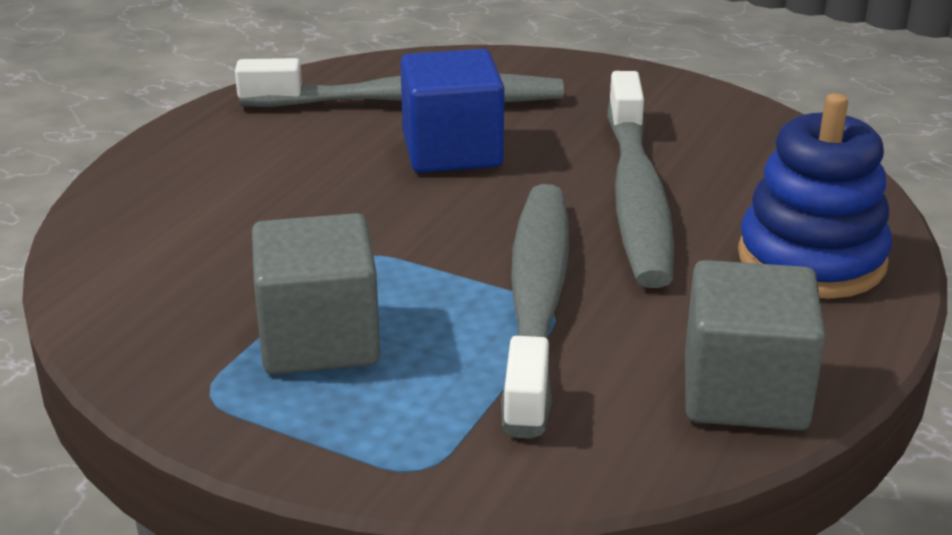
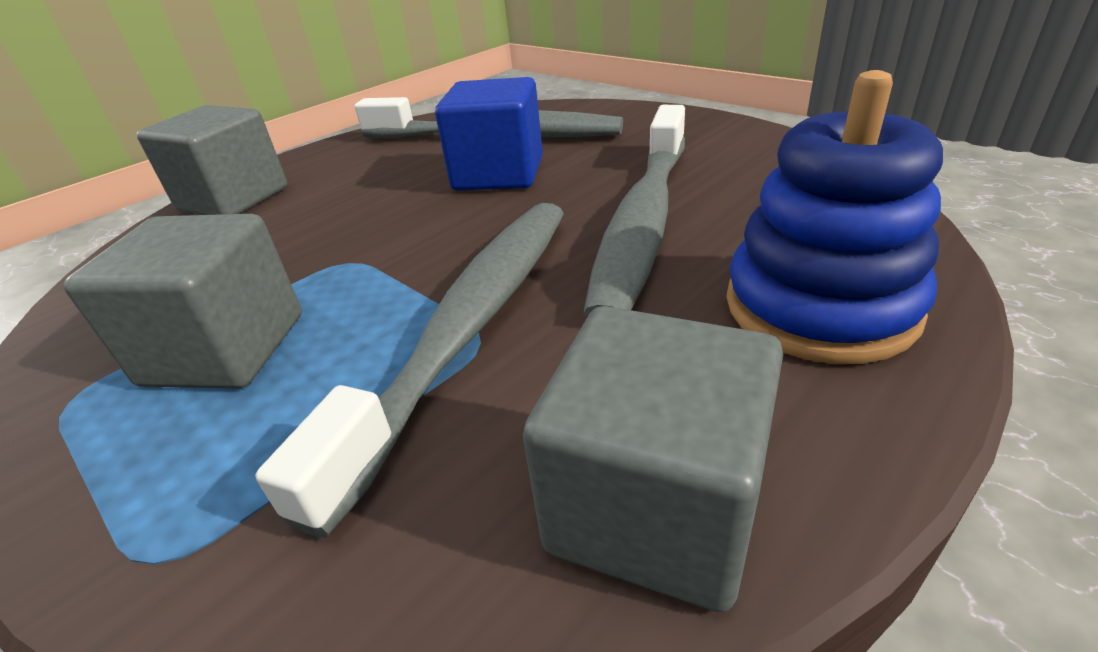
camera: 20 degrees right, 5 degrees up
(144, 195) = (233, 199): none -> grey cube

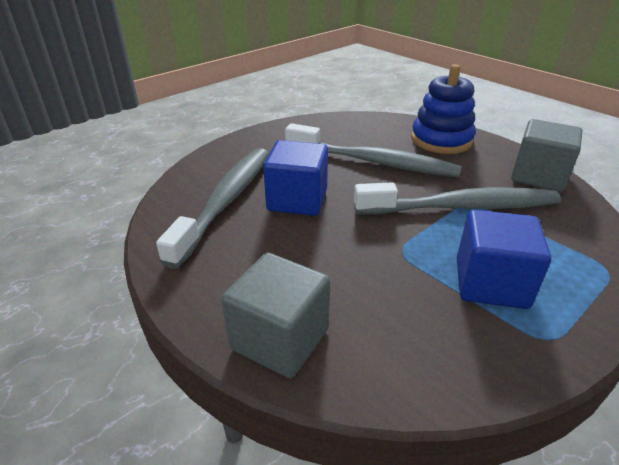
camera: 90 degrees left, 0 degrees up
(225, 349) = (491, 283): grey cube -> blue cube
(470, 327) = (461, 207): grey toothbrush -> grey toothbrush turned 150 degrees clockwise

